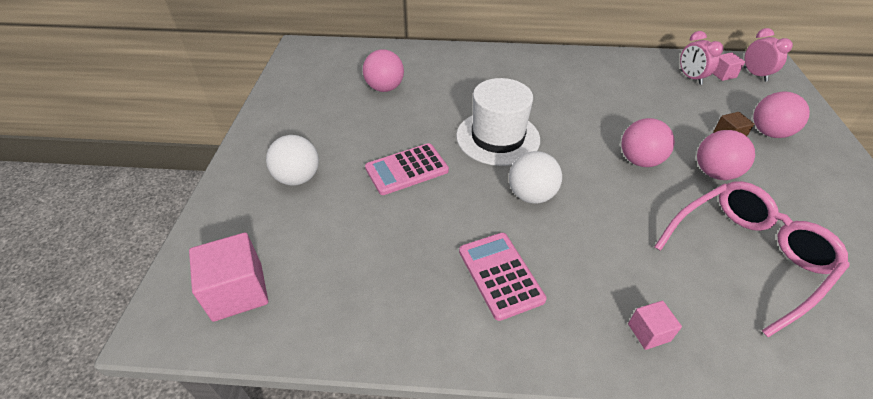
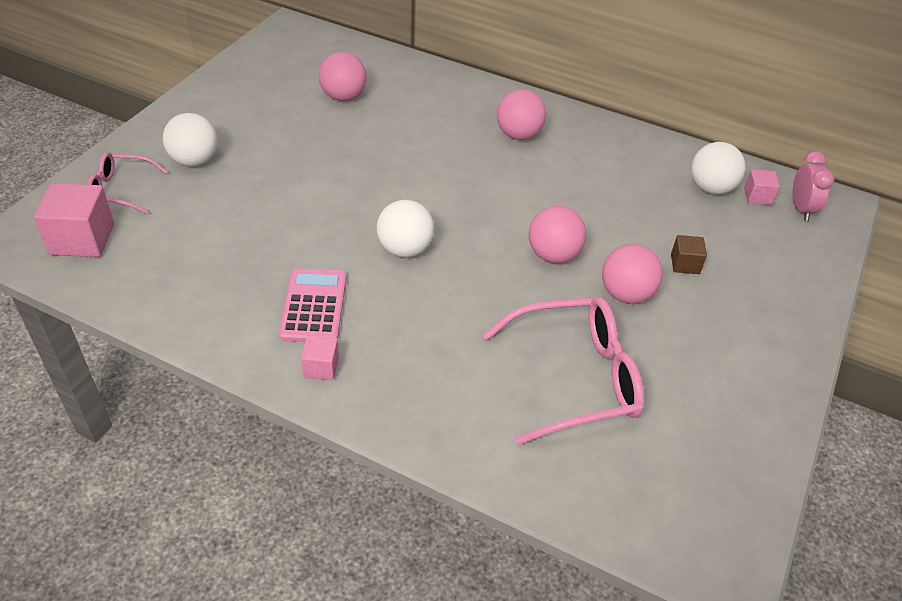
camera: 20 degrees right, 0 degrees up
(246, 228) = (120, 190): none -> pink glasses
(407, 170) = (302, 185): pink calculator -> none
(497, 137) = (420, 183): white hat -> none
(648, 332) = (408, 399): pink cube -> pink cube (321, 367)
(690, 78) = (711, 188): pink clock -> white ball
(769, 133) = (740, 276): pink ball -> pink ball (518, 135)

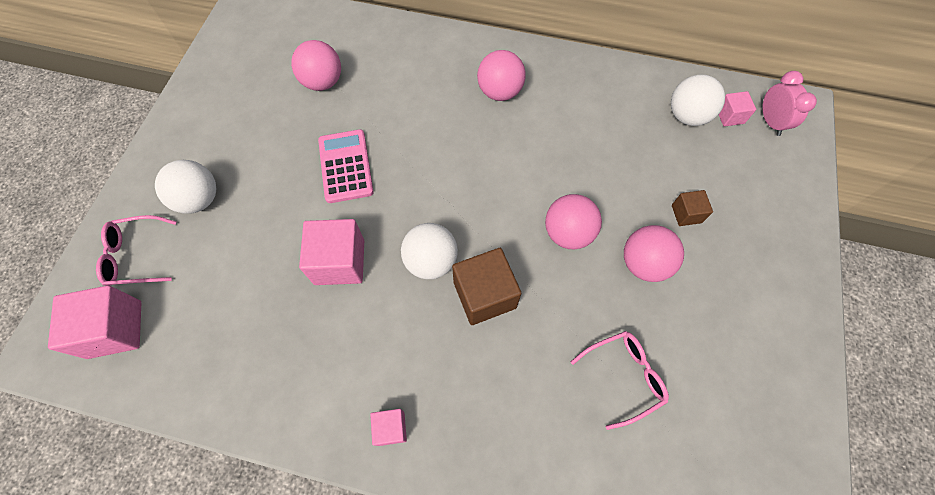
camera: 10 degrees left, 20 degrees up
(313, 232) = (339, 262): none -> pink cube
(313, 306) = (364, 355): pink calculator -> pink calculator (345, 166)
(451, 285) = (484, 295): none -> brown cube
(575, 378) = (624, 376): pink glasses -> pink glasses, size x0.57

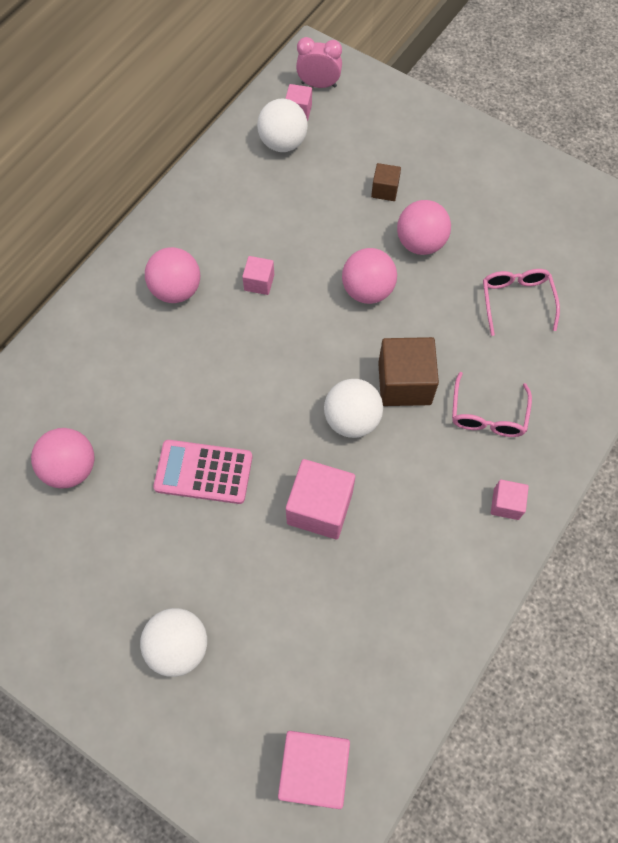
camera: 70 degrees left, 0 degrees up
(136, 256) = (227, 734): pink glasses -> pink glasses (487, 415)
(535, 146) = (259, 282): none -> pink cube

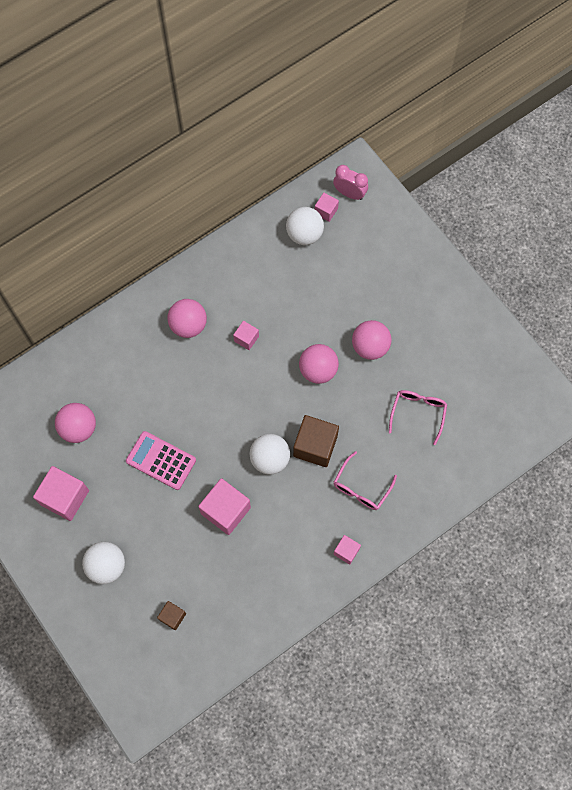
camera: 20 degrees right, 5 degrees up
(314, 769) = (160, 667): pink cube -> pink cube (65, 497)
(385, 190) = (362, 296): brown cube -> brown cube (172, 616)

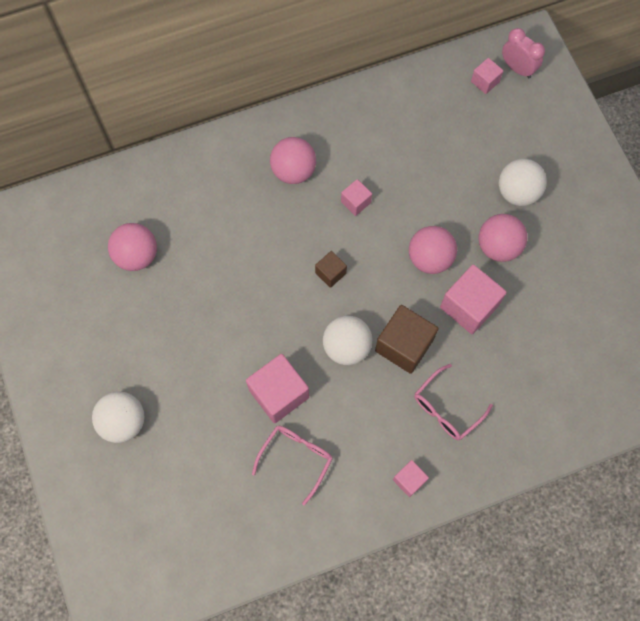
camera: 15 degrees right, 0 degrees up
(65, 497) = (98, 330): pink cube -> pink cube (469, 306)
(161, 461) = (219, 316): pink calculator -> none
(172, 616) = (182, 502): brown cube -> brown cube (330, 273)
(304, 234) = (453, 101): white ball -> white ball (517, 192)
(418, 413) = (536, 338): pink glasses -> pink glasses (296, 458)

